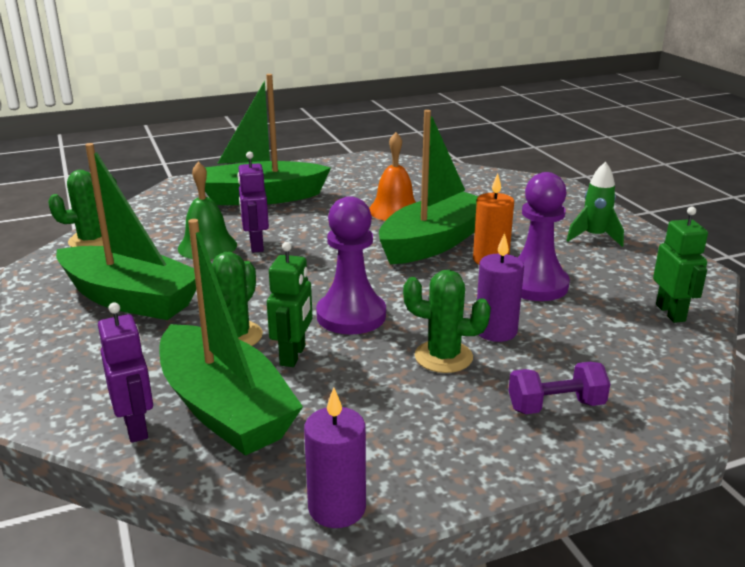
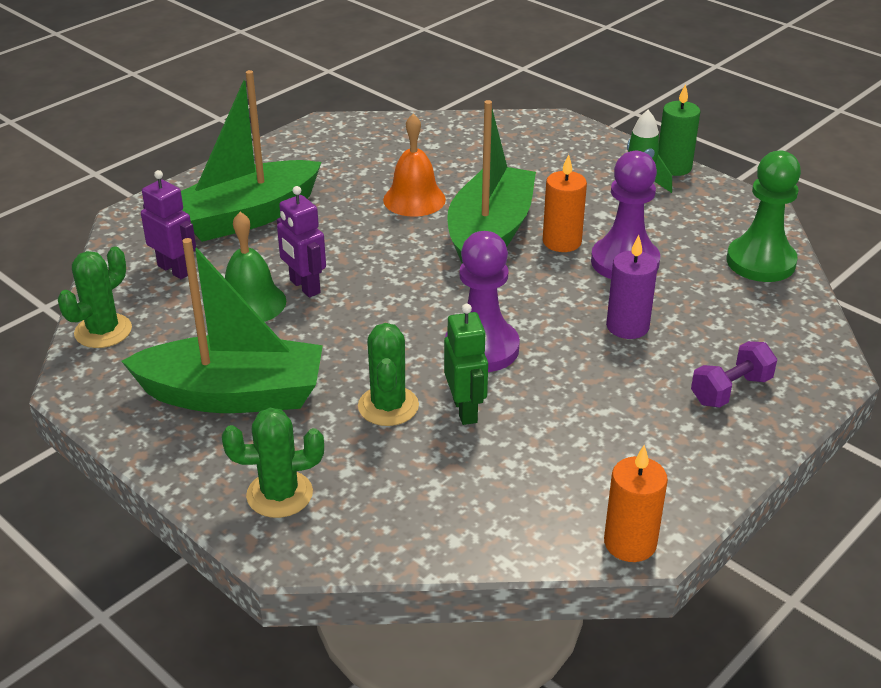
camera: 25 degrees left, 10 degrees up
(136, 427) = (388, 532): purple robot -> purple robot (174, 270)
(225, 409) = (453, 486): green boat -> none
(337, 508) = (630, 543): purple candle -> orange candle
(443, 357) = (603, 369): green cactus -> green cactus (279, 494)
(638, 230) = (673, 167): none -> green candle
(671, 313) = (760, 262): green robot -> green pawn

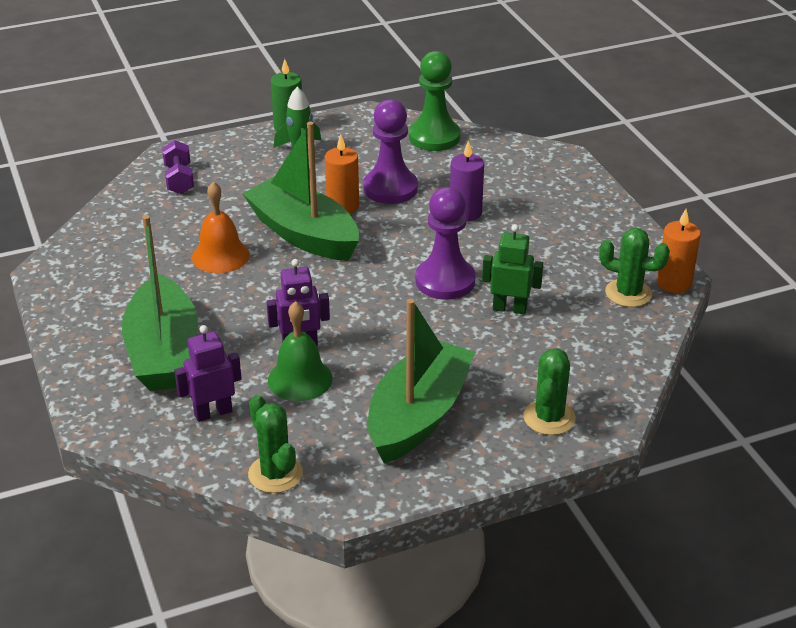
camera: 65 degrees left, 0 degrees up
(388, 406) = (482, 342): green cactus -> green cactus (628, 293)
(730, 390) = (558, 197): purple dumbbell -> purple dumbbell (179, 179)

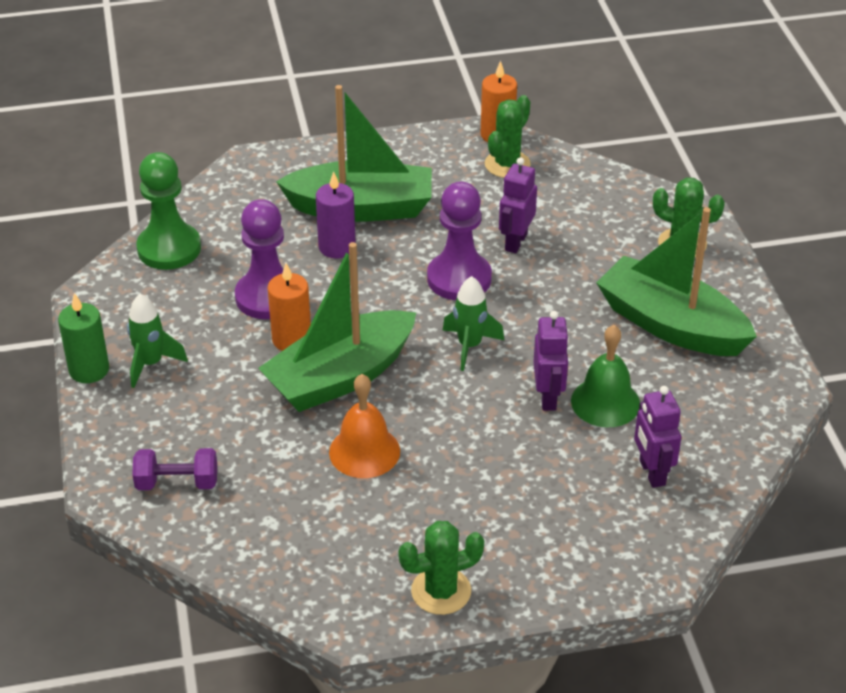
camera: 80 degrees left, 5 degrees up
(163, 352) = (542, 510): green boat -> green boat (361, 208)
(275, 474) = (748, 431): green cactus -> green cactus (441, 591)
(356, 295) = (469, 346): none -> green rocket
(509, 308) = (515, 242): green robot -> purple robot

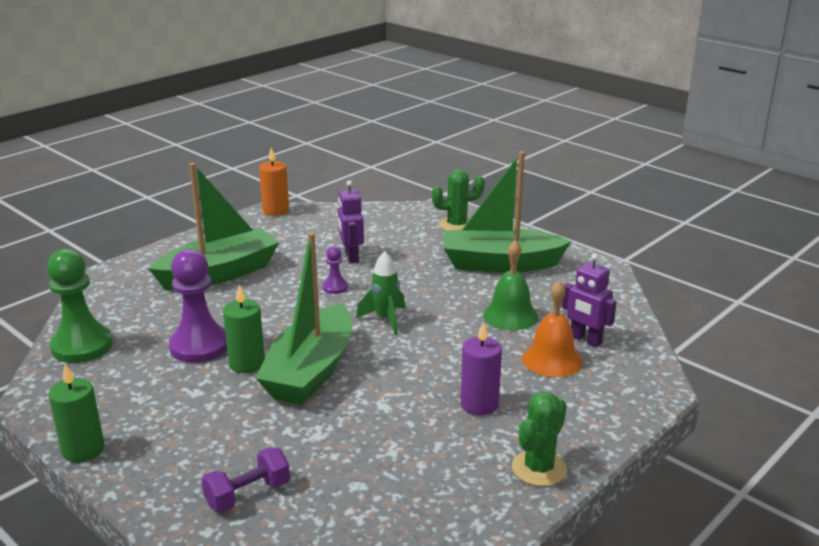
camera: 35 degrees left, 15 degrees down
(151, 364) = (139, 424): green rocket -> none
(291, 339) = (247, 364): orange candle -> green candle
(337, 247) = (224, 300): purple candle -> purple candle (479, 404)
(364, 451) = (381, 408): orange bell -> orange bell (552, 360)
(459, 279) = (335, 287): purple pawn -> purple pawn, size x0.47
(507, 164) = (299, 222): green cactus -> none
(548, 397) = (471, 327): purple robot -> none

